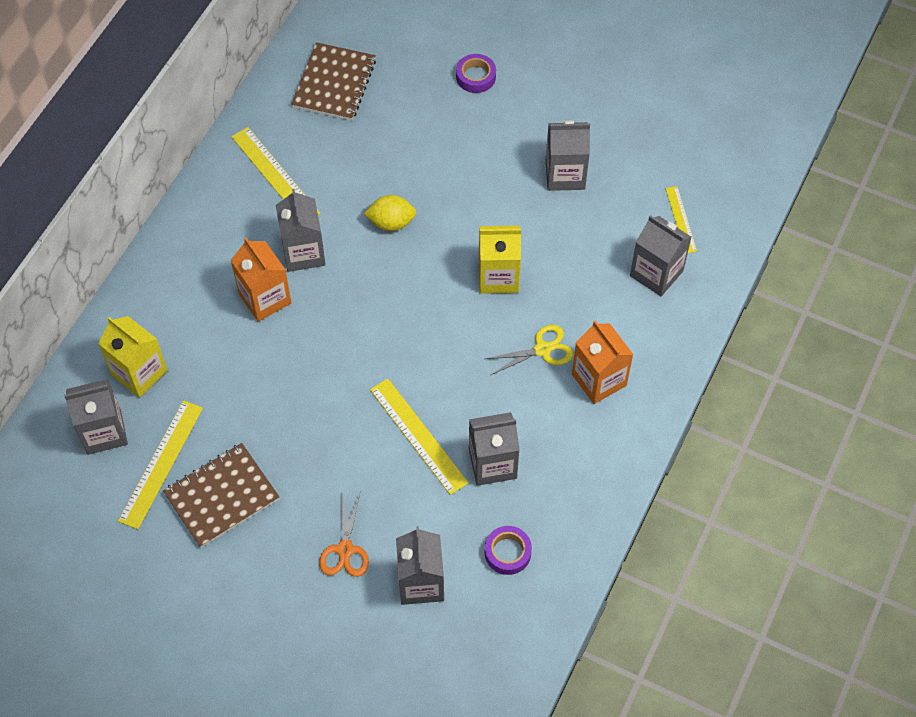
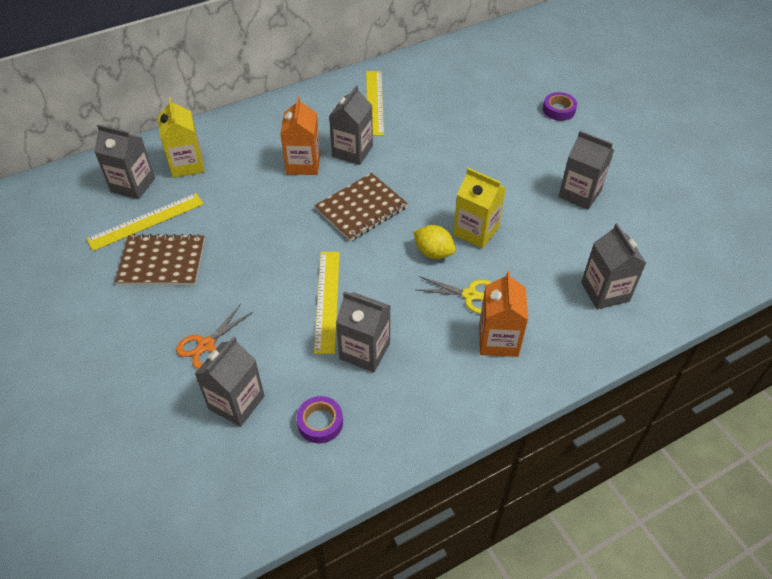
camera: 35 degrees right, 10 degrees down
(334, 83) = (457, 73): brown notebook -> brown notebook (361, 208)
(391, 222) = (427, 162): yellow lemon -> yellow lemon (433, 252)
(681, 219) = (653, 266): yellow ruler -> none

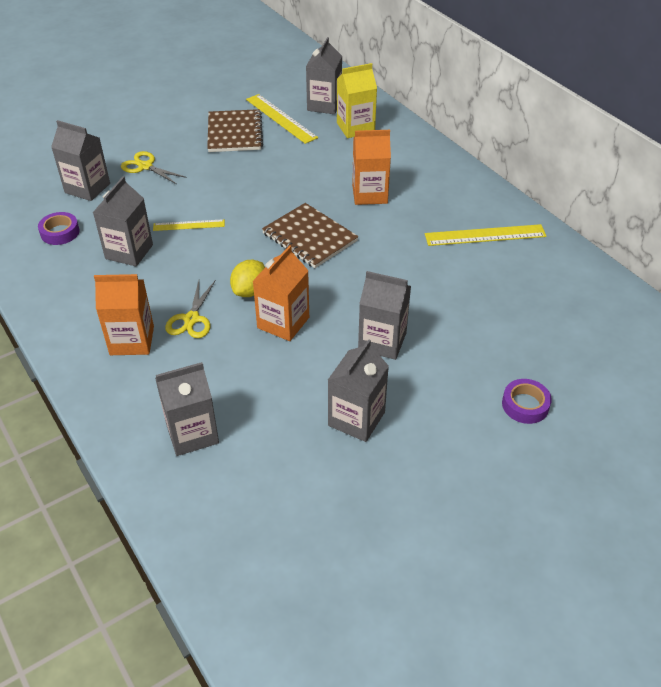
camera: 85 degrees right, 5 degrees down
(206, 345) = (145, 166): orange scissors -> yellow scissors
(327, 300) = (189, 225): yellow ruler -> yellow ruler, size x0.60
(352, 151) = (396, 225): grey carton -> grey carton (382, 341)
(476, 231) = (283, 322): yellow carton -> orange carton

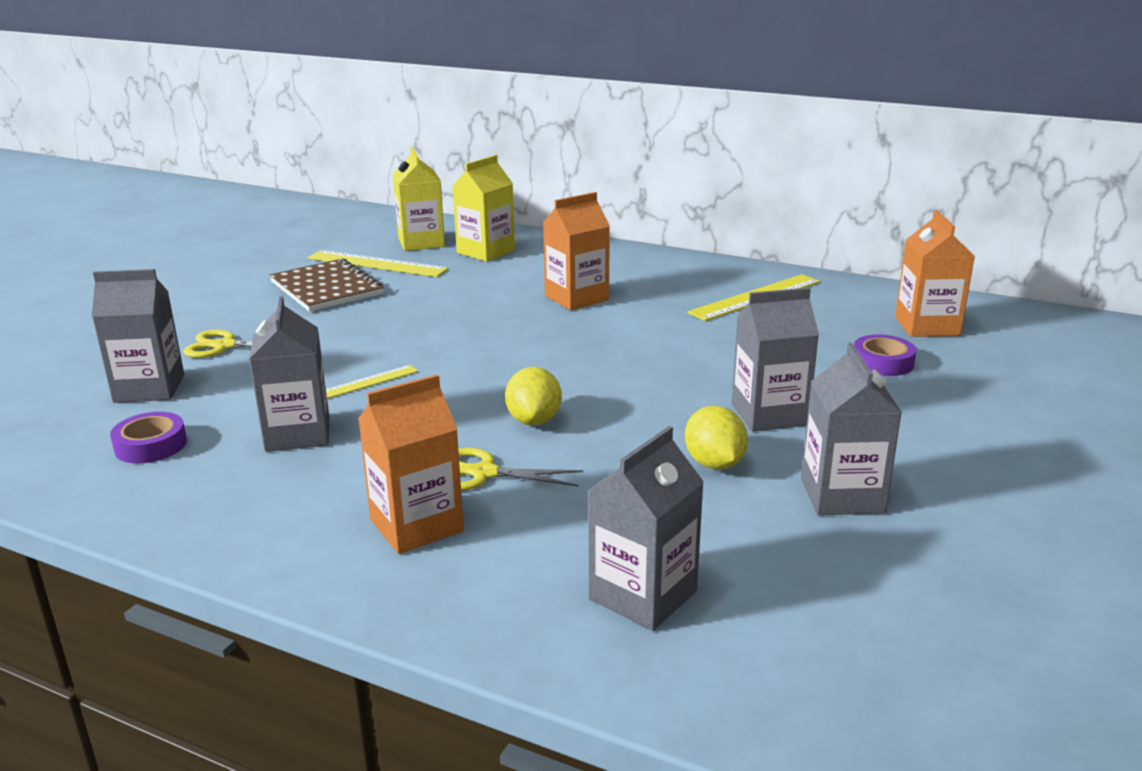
camera: 30 degrees left, 20 degrees down
(191, 319) = (484, 473): yellow scissors -> yellow scissors turned 120 degrees clockwise
(283, 322) = (620, 436): orange carton -> orange carton (927, 326)
(309, 237) = (550, 351): brown notebook -> none
(312, 365) = (714, 464): none -> yellow lemon
(324, 105) = (421, 242): grey carton -> yellow carton
(525, 405) = (1003, 416): purple tape -> purple tape (882, 362)

